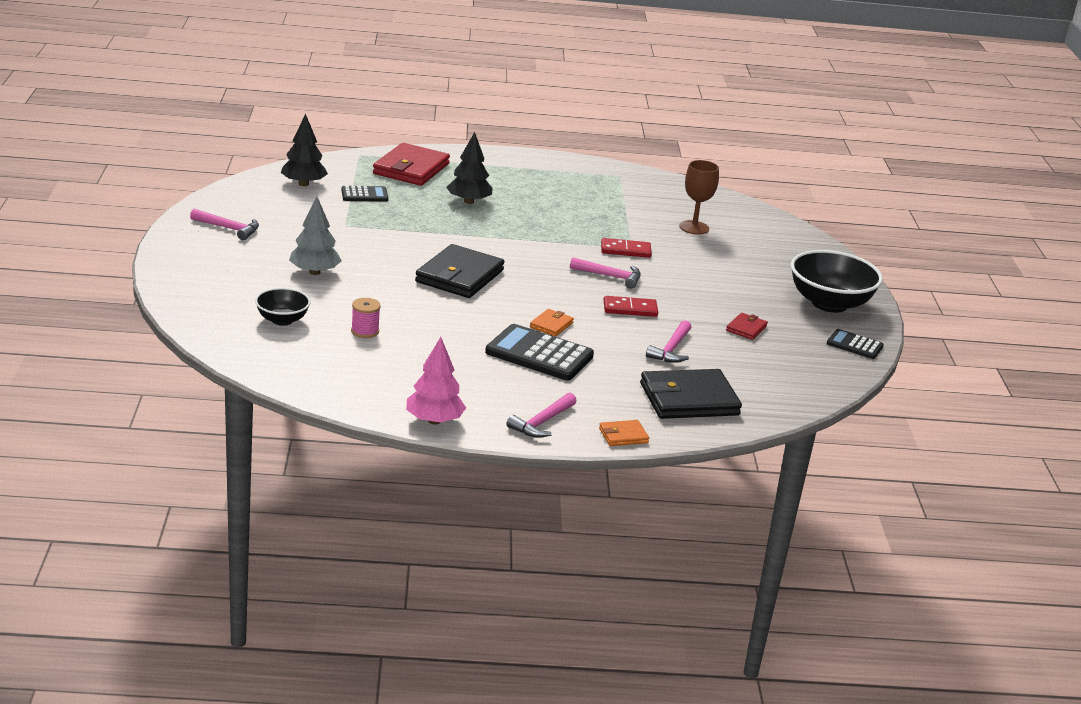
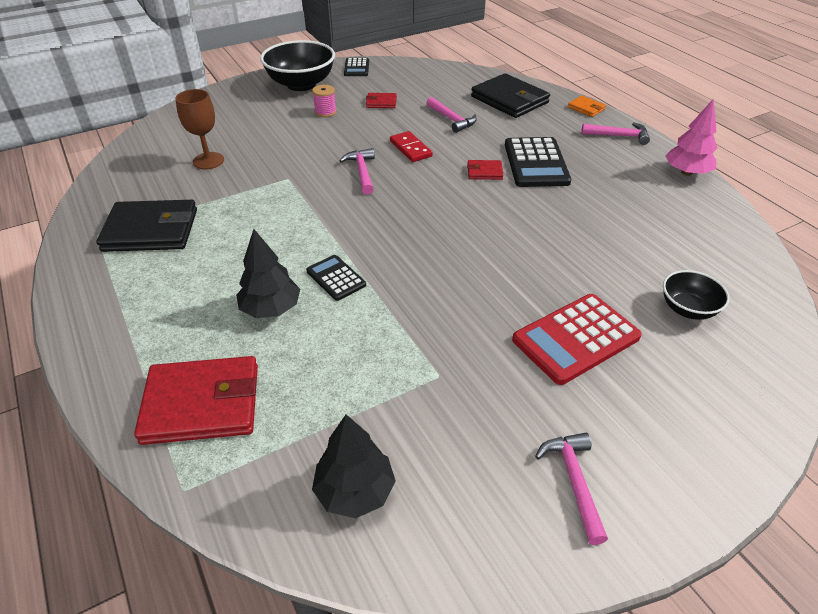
camera: 115 degrees left, 15 degrees up
(314, 272) = (575, 338): grey tree -> red calculator
(364, 195) = (333, 405): black calculator -> black calculator (336, 278)
(365, 331) = (630, 253): pink spool -> pink spool (325, 112)
(459, 276) = (461, 244): black wallet -> black wallet (151, 230)
(551, 325) = (484, 172): orange wallet -> red wallet
(625, 250) = (298, 179): red domino -> none
(671, 349) = (451, 119): pink hammer -> pink hammer turned 60 degrees clockwise

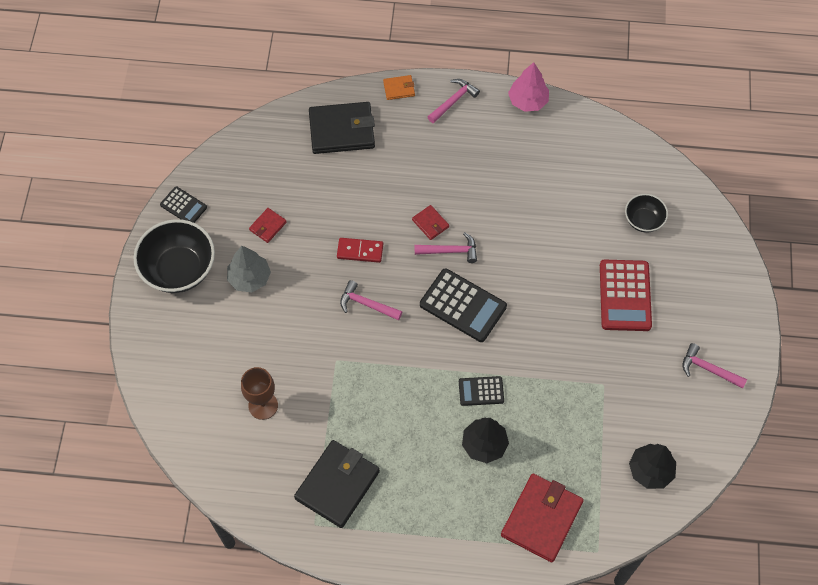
camera: 55 degrees left, 20 degrees up
(325, 112) = (249, 278): pink spool -> grey tree
(451, 119) = (339, 193): pink hammer -> pink hammer (450, 251)
(484, 172) = (430, 223): red wallet -> red wallet turned 75 degrees counterclockwise
(536, 163) = (445, 183): black calculator -> black calculator (463, 306)

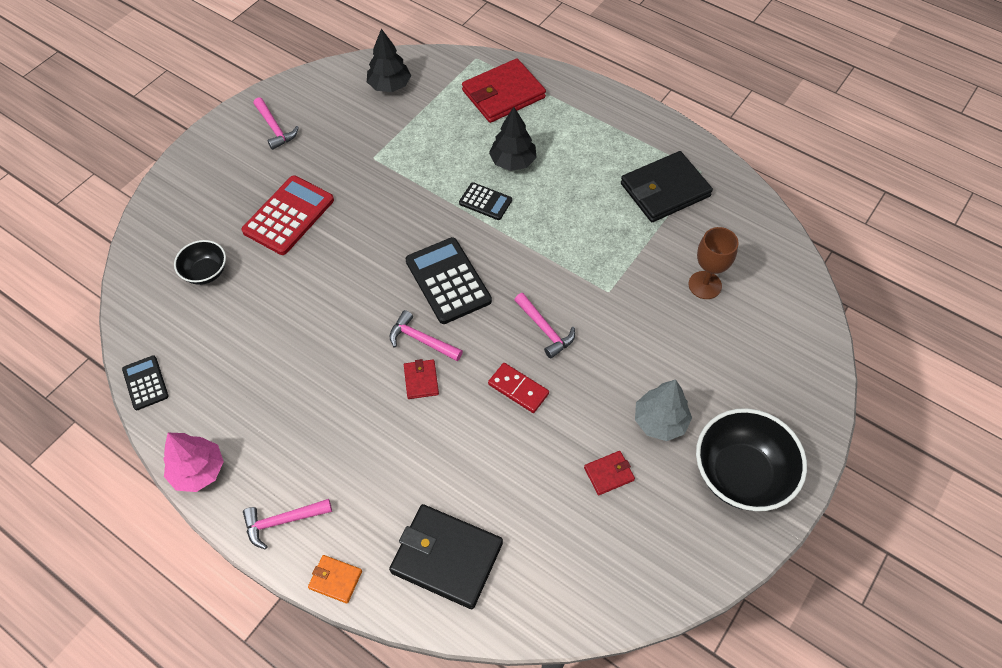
camera: 150 degrees left, 5 degrees down
(183, 206) = (704, 557): black calculator -> black calculator (145, 383)

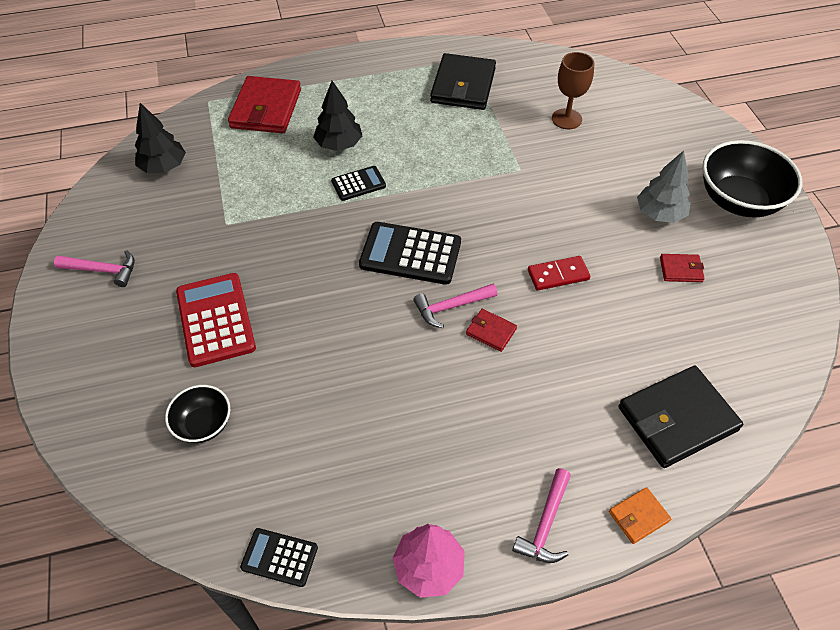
camera: 50 degrees left, 5 degrees down
(545, 329) = (518, 225): pink hammer -> none
(609, 474) = (681, 270): red wallet -> red wallet turned 75 degrees clockwise

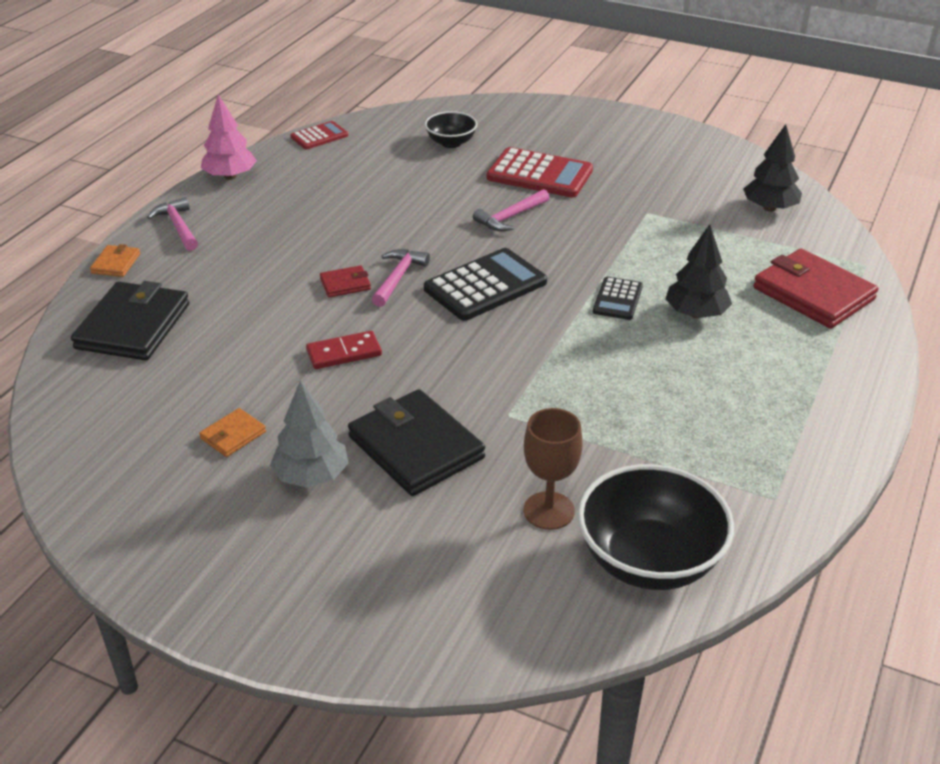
camera: 130 degrees right, 15 degrees down
(102, 270) = (658, 148): pink hammer -> pink hammer (510, 217)
(279, 557) = (319, 136): black calculator -> red calculator
(463, 85) = (715, 459): black wallet -> black wallet (416, 447)
(558, 275) = (344, 353): red domino -> red domino turned 45 degrees clockwise
(681, 270) = (233, 435): red wallet -> orange wallet
(738, 200) = (235, 560): black bowl -> black bowl (649, 560)

